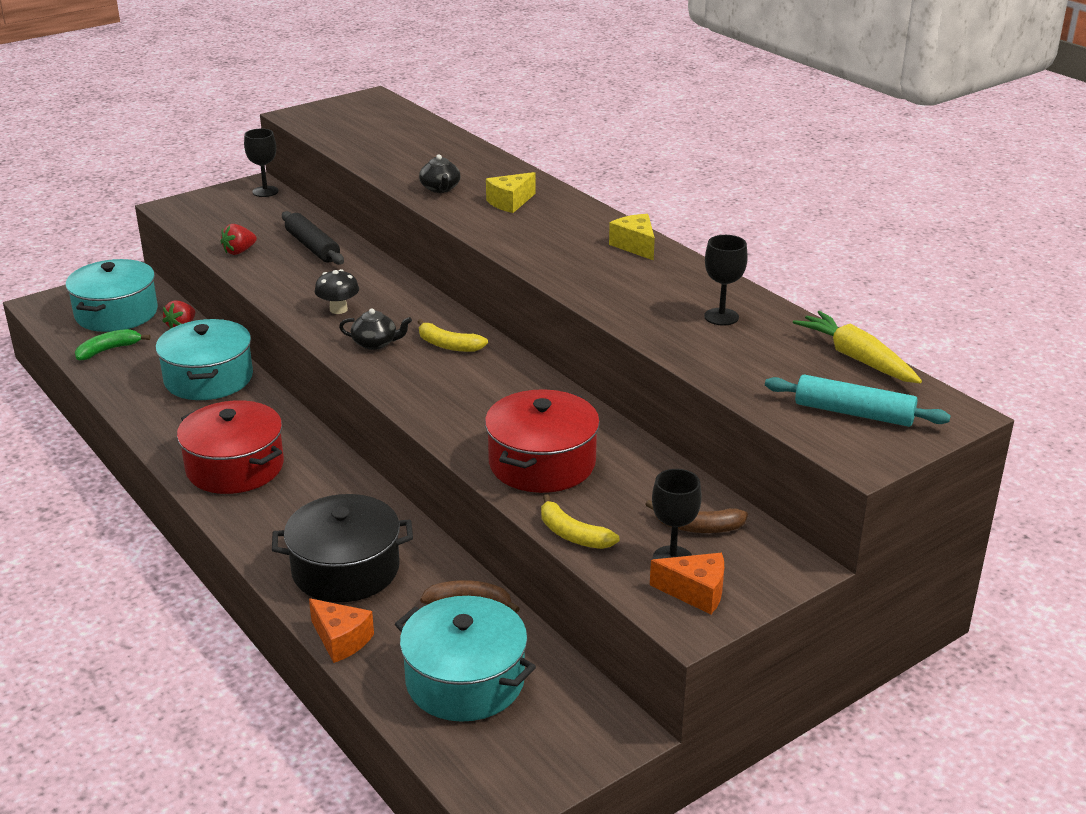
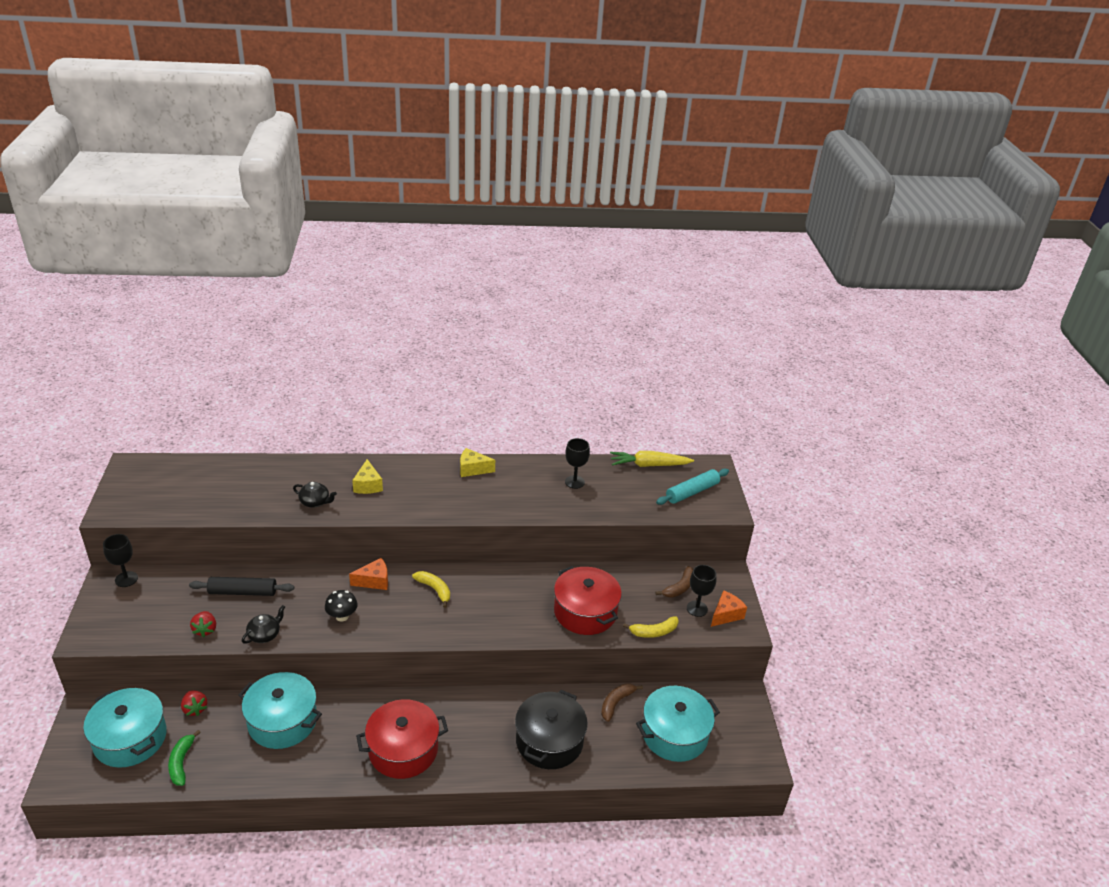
camera: 60 degrees left, 5 degrees up
(341, 640) = (608, 770): orange cheese -> orange cheese (374, 581)
(375, 343) = (401, 618): black teapot -> black teapot (265, 635)
(448, 345) = (434, 590): yellow banana -> yellow banana turned 105 degrees counterclockwise

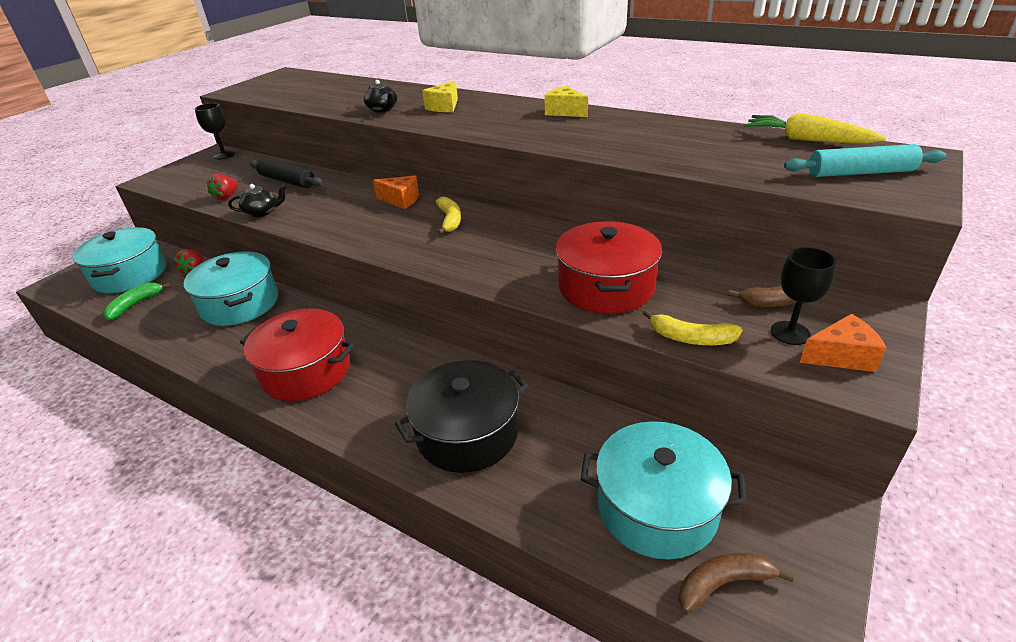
camera: 40 degrees right, 0 degrees up
(342, 616) = (339, 217): black mushroom -> none
(574, 482) = (680, 138): black goblet -> none
(616, 703) = (597, 427): brown banana -> brown banana (723, 583)

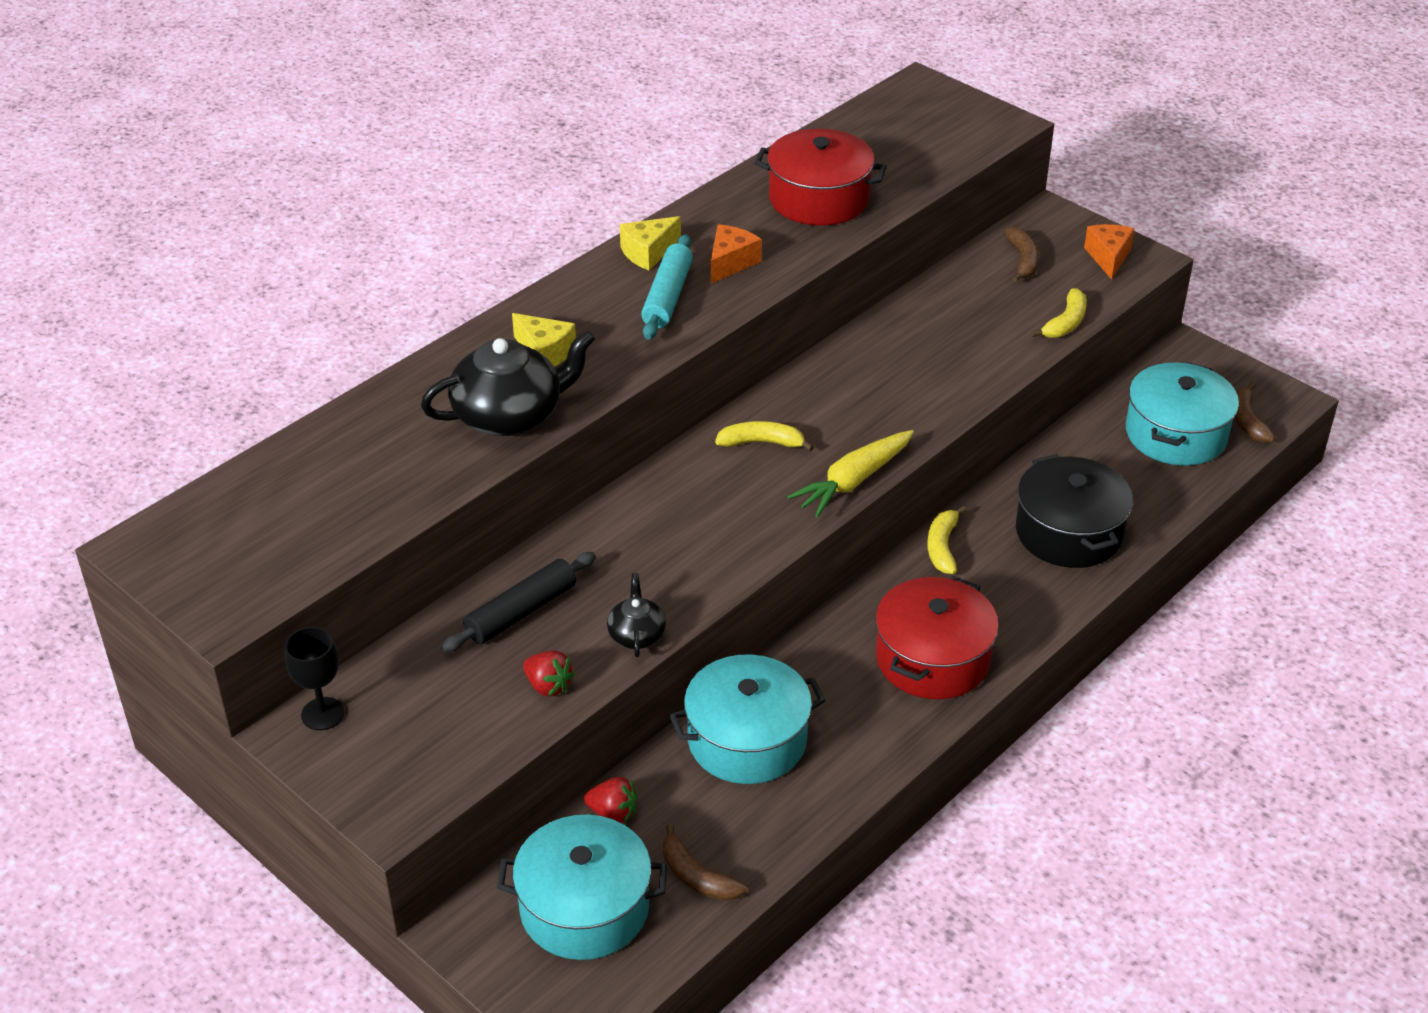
camera: 80 degrees left, 5 degrees up
(135, 305) = (697, 876): green banana -> brown banana
(383, 109) = (510, 415): black teapot -> black teapot, size x1.98
(401, 200) = (672, 483): orange cheese -> orange cheese (730, 263)
(433, 359) = (942, 547): none -> yellow banana
(606, 287) = (966, 351): red pot -> red pot (819, 199)
(790, 333) = (1072, 270): black goblet -> none
(806, 140) = (847, 125): yellow carrot -> yellow carrot (853, 481)
(860, 173) = (940, 127): turquoise rolling pin -> turquoise rolling pin (667, 297)

